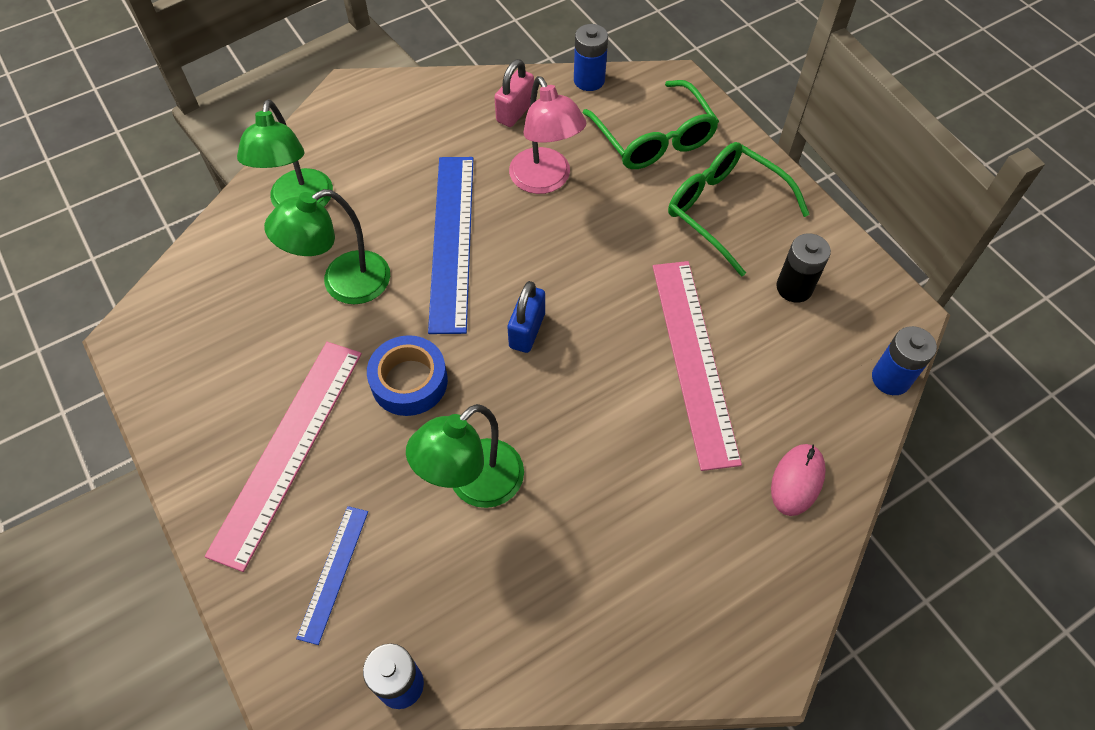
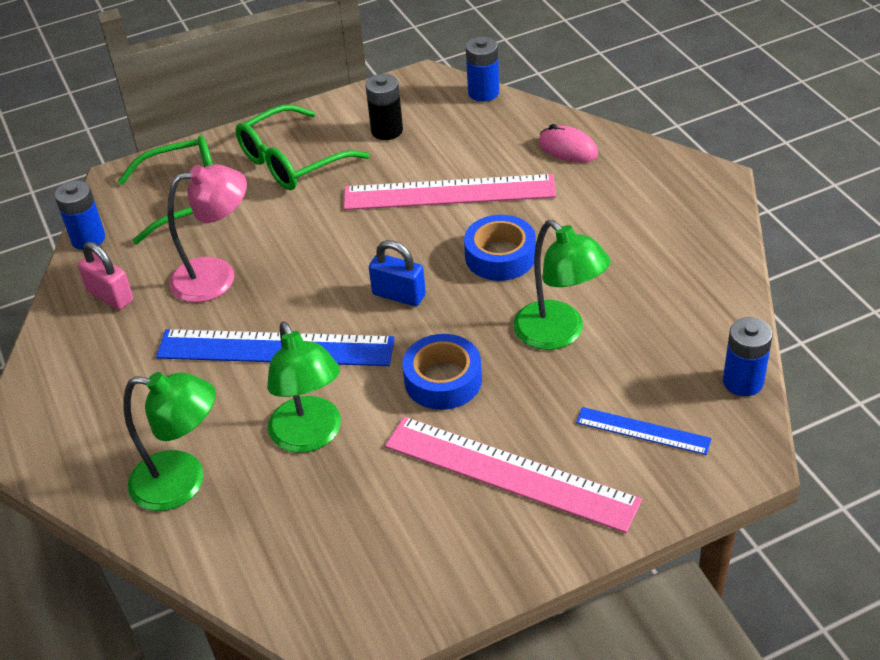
camera: 80 degrees left, 15 degrees down
(593, 419) = (500, 256): none -> blue tape

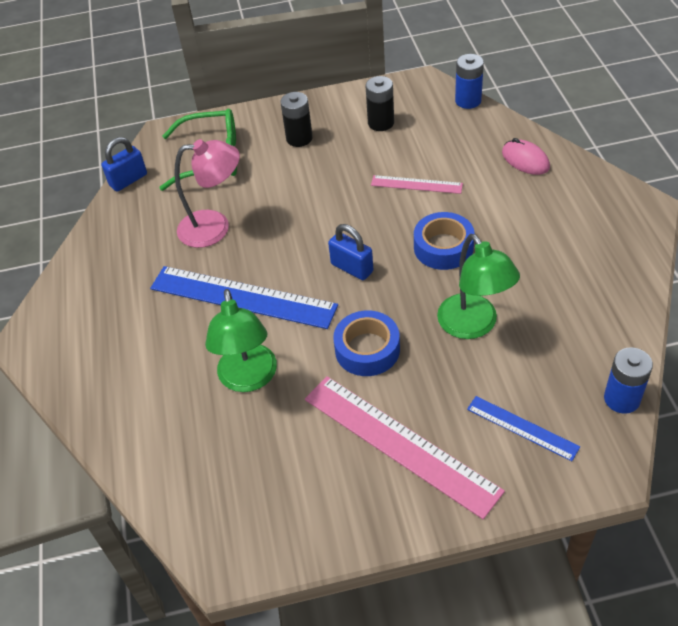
camera: 15 degrees right, 5 degrees up
(88, 239) = (128, 180): blue battery -> blue padlock
(110, 296) = (131, 231): pink padlock -> none
(183, 482) = (141, 399): green lamp -> none
(292, 161) = (299, 138): green glasses -> black battery
(449, 192) = (416, 184): pink ruler -> pink ruler, size x0.52

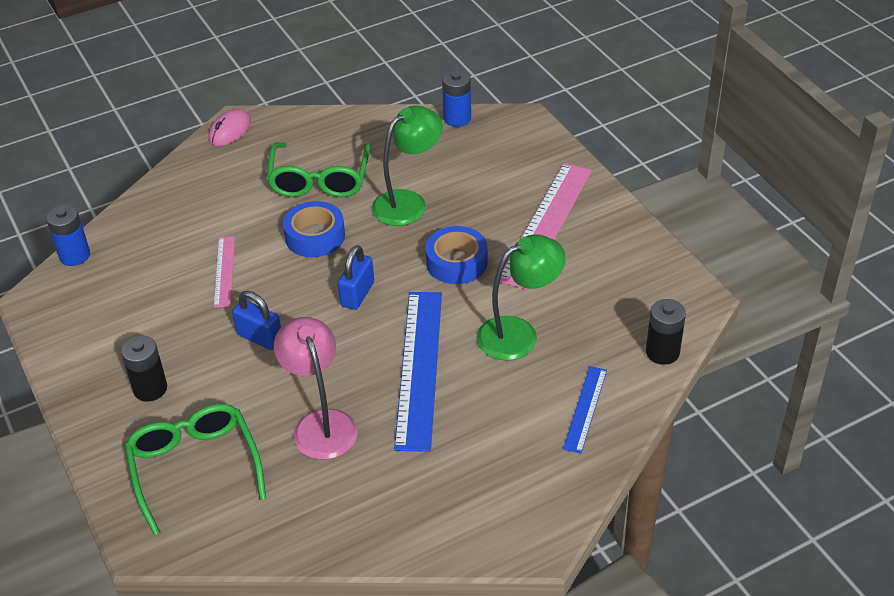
camera: 110 degrees left, 5 degrees down
(128, 180) = (248, 546): blue padlock -> blue padlock (260, 337)
(381, 123) = (117, 320): black battery -> black battery (662, 352)
(522, 428) = (503, 163): blue ruler -> blue ruler (585, 409)
(525, 160) = (177, 200): pink mouse -> pink mouse (230, 131)
(530, 260) = (319, 180): none -> green glasses

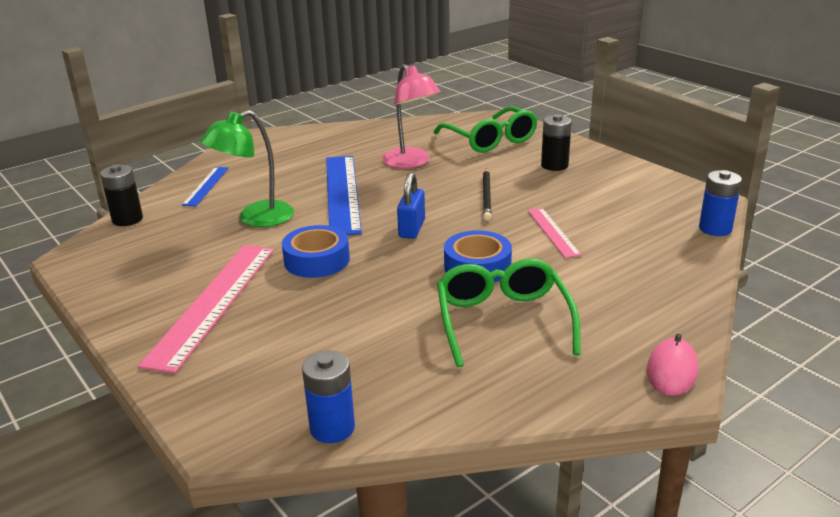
camera: 170 degrees right, 15 degrees down
(260, 337) = (487, 196): blue padlock -> black pencil
(408, 202) = (382, 308): green lamp -> none

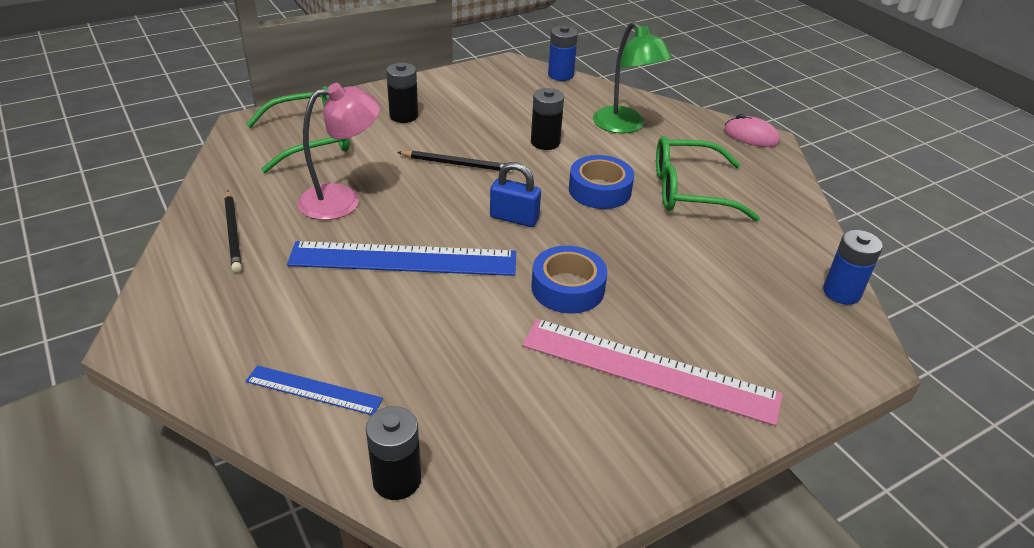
camera: 85 degrees left, 10 degrees up
(255, 218) = (446, 336): green lamp -> green lamp (625, 126)
(358, 139) = (233, 233): none -> black pencil
(553, 232) = (545, 142): pink ruler -> black battery

